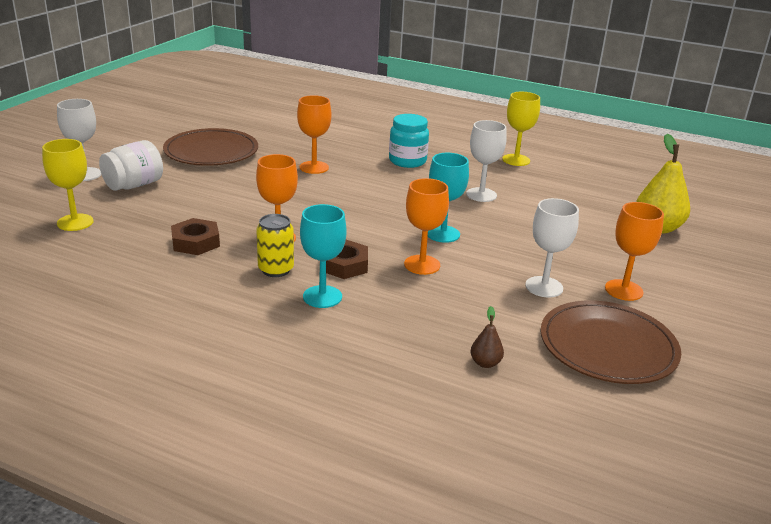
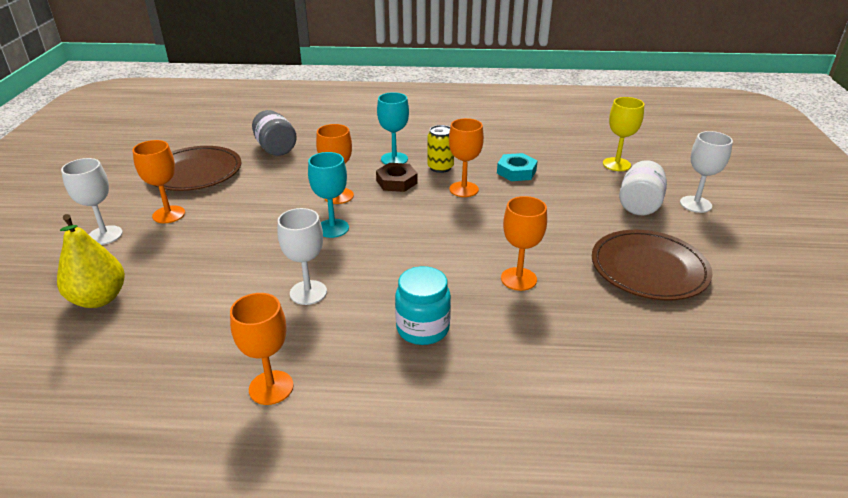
camera: 160 degrees right, 5 degrees up
(196, 242) = (516, 172): brown nut -> turquoise nut
(485, 363) = (276, 148): brown pear -> grey jar
(516, 160) = (271, 387): yellow goblet -> orange goblet
(544, 287) = (237, 201): white goblet -> white goblet (105, 235)

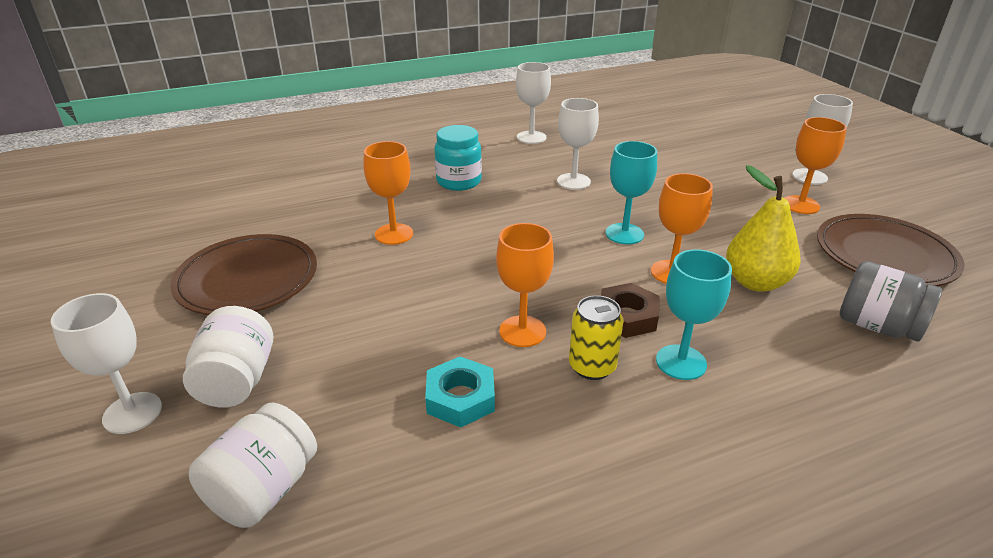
camera: 155 degrees right, 0 degrees up
(99, 299) = (715, 145): yellow pear -> yellow pear (755, 282)
(271, 387) = (531, 137): orange goblet -> white goblet
(616, 164) = (264, 490): yellow goblet -> white jar

